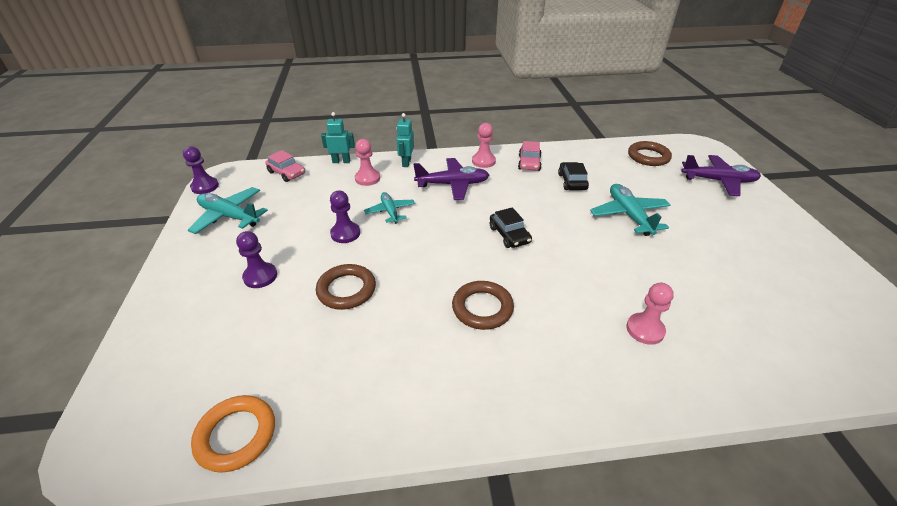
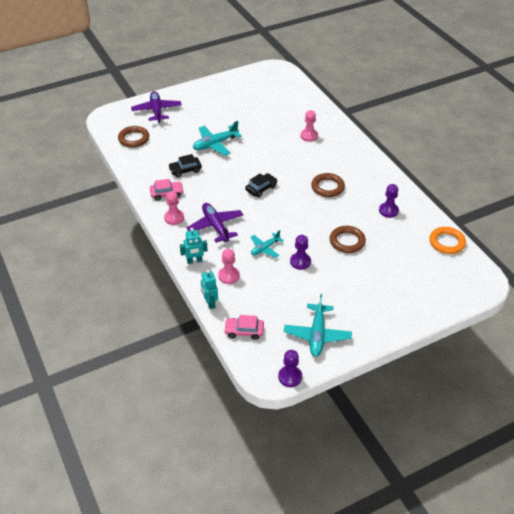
camera: 110 degrees left, 5 degrees up
(260, 276) = (361, 284): purple pawn -> purple pawn (388, 210)
(286, 173) = (244, 331): pink car -> pink car turned 105 degrees counterclockwise

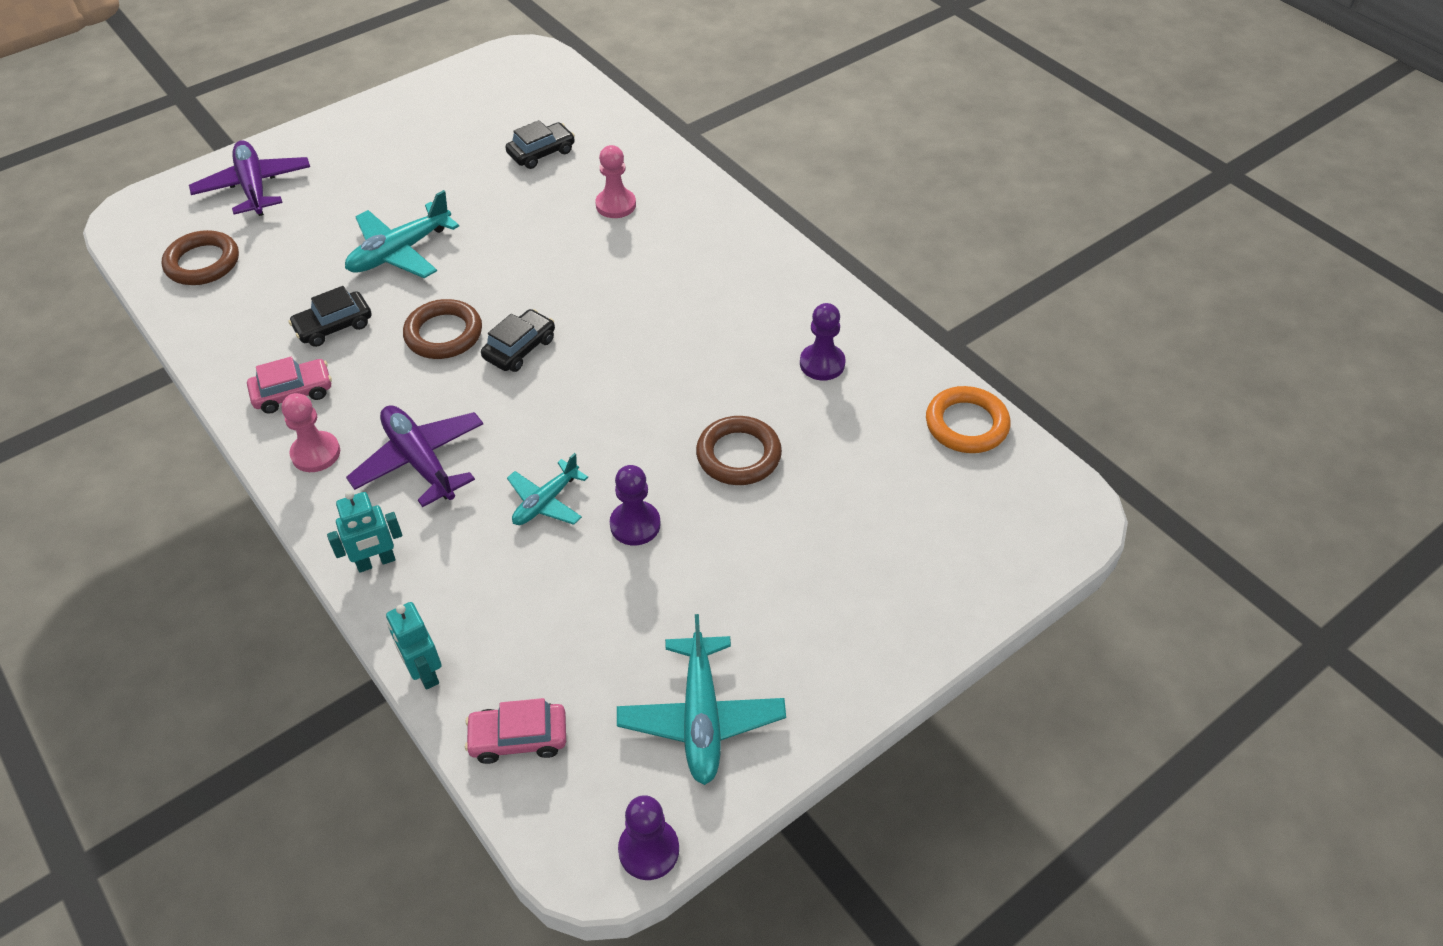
camera: 10 degrees left, 5 degrees up
(229, 276) = (465, 589): pink pawn -> none
(279, 110) = (541, 153): none -> black car
(327, 187) = (674, 324): brown ring -> brown ring (444, 334)

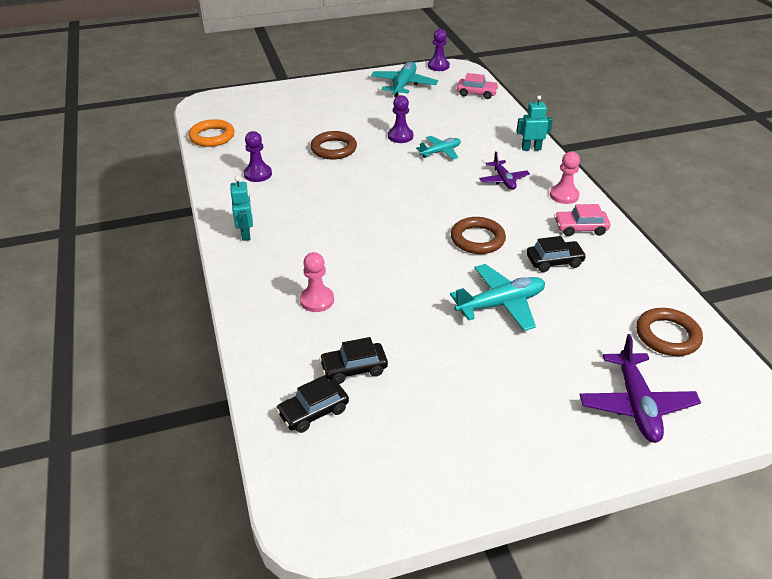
camera: 160 degrees left, 10 degrees down
(420, 461) = (503, 180): purple plane -> purple plane, size x0.63
(424, 672) = (512, 114): turquoise robot -> turquoise robot (246, 234)
(520, 348) = (430, 220): black car -> black car (313, 411)

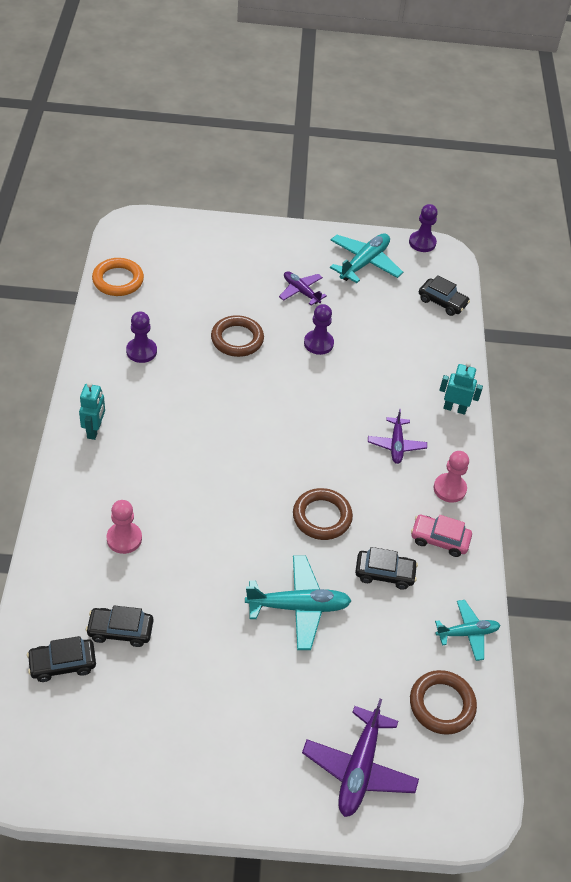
camera: 15 degrees right, 10 degrees up
(366, 111) = (301, 291): none -> purple plane
(440, 152) = (350, 381): turquoise plane -> turquoise plane (467, 633)
(476, 93) = (442, 302): pink car -> black car

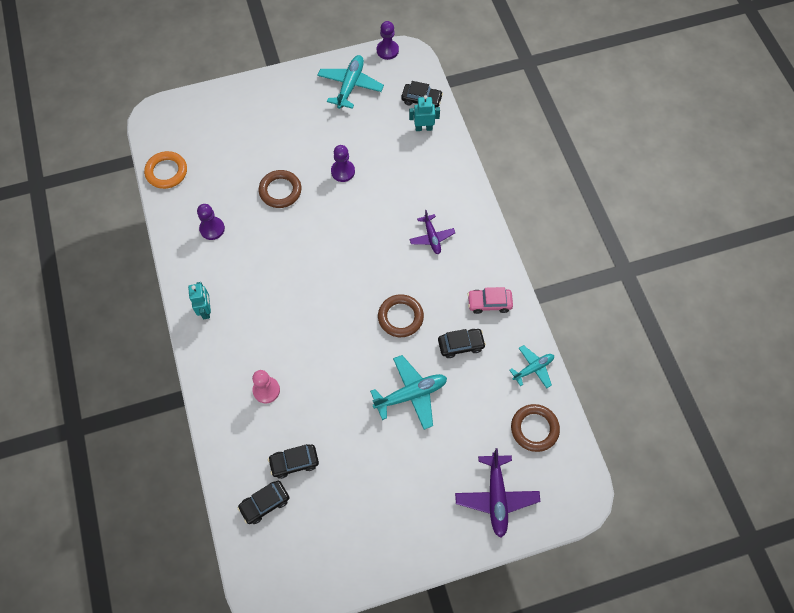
camera: 15 degrees left, 15 degrees up
(301, 291) = (312, 130): purple plane -> none
(449, 489) = (482, 259): pink pawn -> none
(454, 408) = (463, 190): turquoise robot -> turquoise robot (423, 128)

